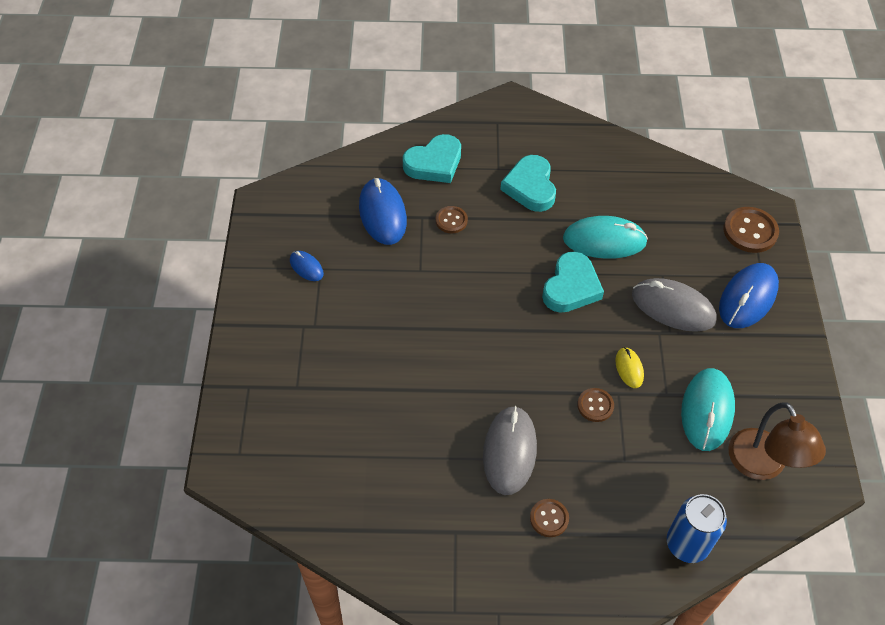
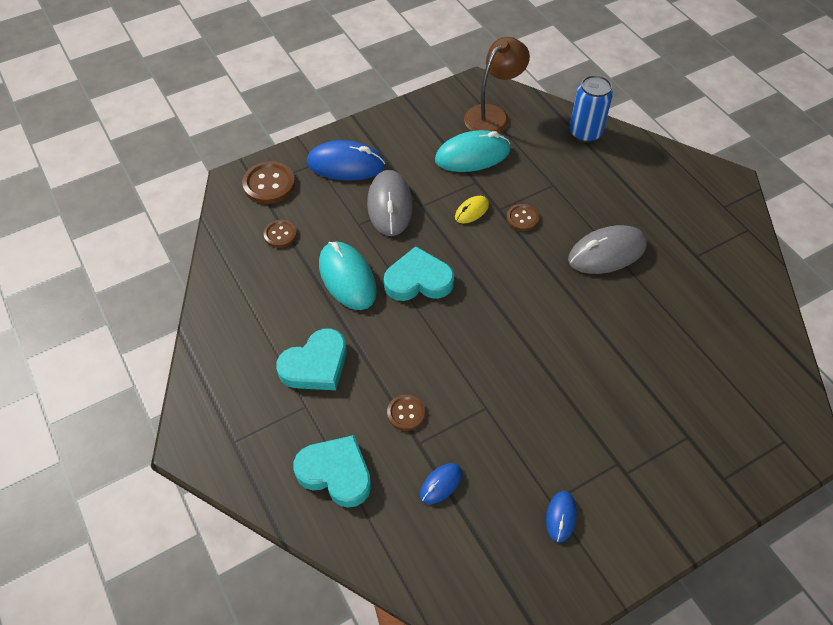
camera: 120 degrees left, 0 degrees up
(382, 214) = (441, 484): blue mouse -> blue mouse, size x0.51
(549, 518) = (635, 208): brown button -> brown button (280, 234)

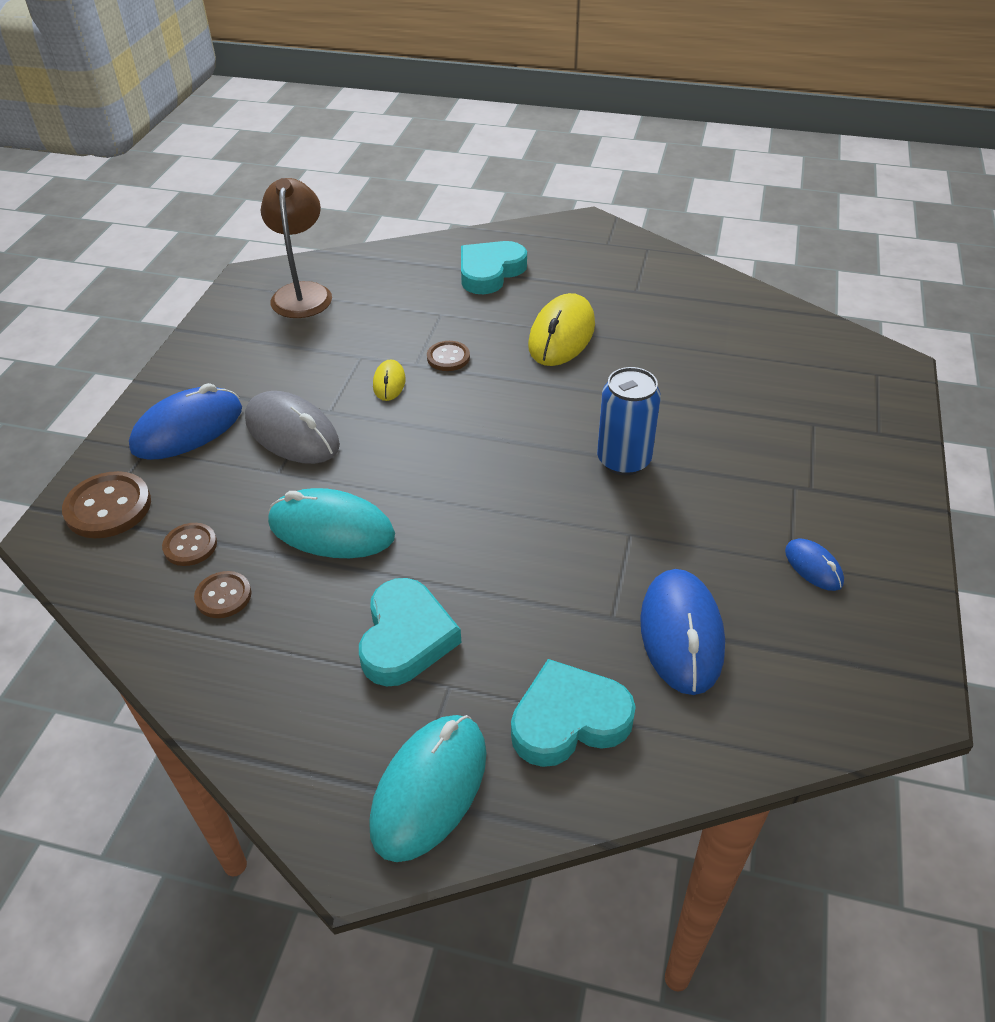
camera: 45 degrees left, 10 degrees down
(406, 413) = (563, 602): brown button -> brown button (223, 596)
(418, 280) = (414, 477): turquoise heart -> turquoise heart (490, 272)
(441, 484) = (681, 634): blue mouse -> blue mouse, size x1.96
(472, 155) = (326, 337): turquoise mouse -> turquoise mouse (429, 789)
(585, 133) = (415, 257): blue can -> blue can (623, 460)
(607, 253) = (561, 335): grey mouse -> yellow mouse

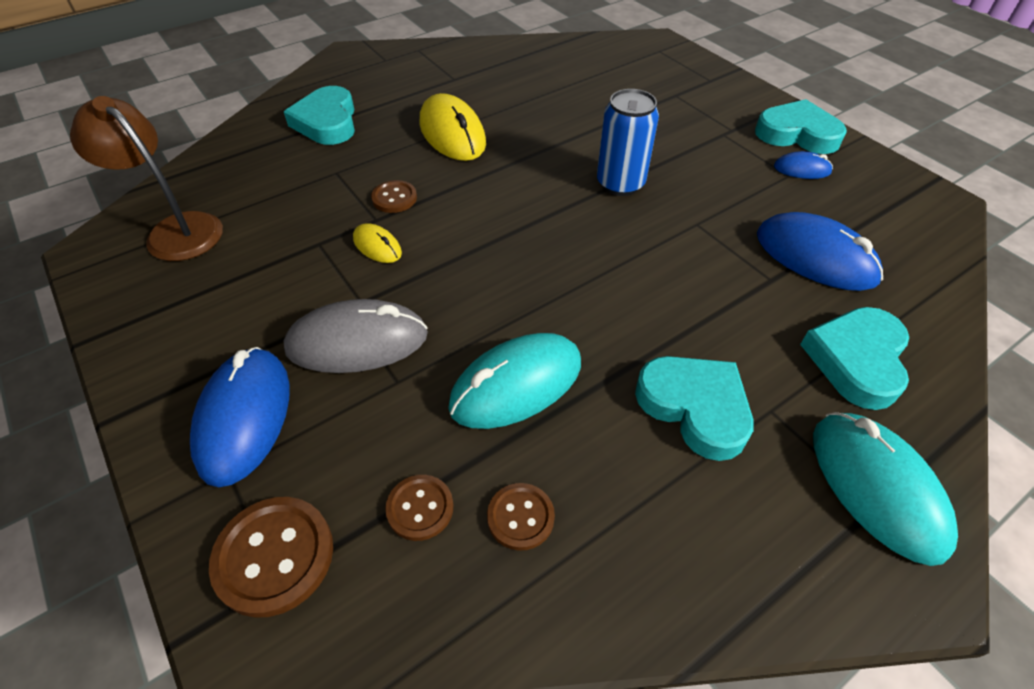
camera: 50 degrees left, 5 degrees up
(873, 537) = (797, 134): none -> turquoise heart

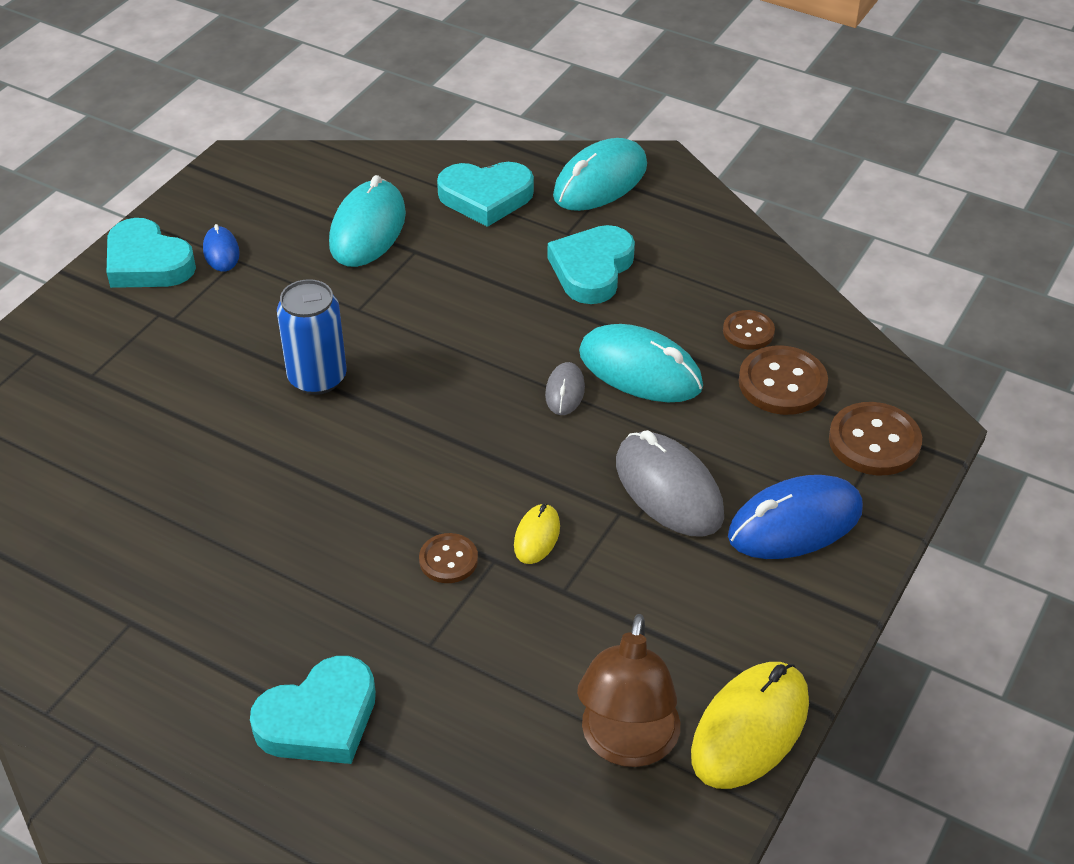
camera: 115 degrees left, 5 degrees down
(420, 508) = (782, 383): brown button -> brown button, size x1.65
(452, 133) = (284, 562): yellow mouse -> yellow mouse (750, 729)
(521, 317) = (565, 391): none -> grey mouse
(797, 134) = (147, 263): turquoise heart -> turquoise heart turned 45 degrees counterclockwise
(815, 257) = (368, 229): blue mouse -> turquoise mouse

